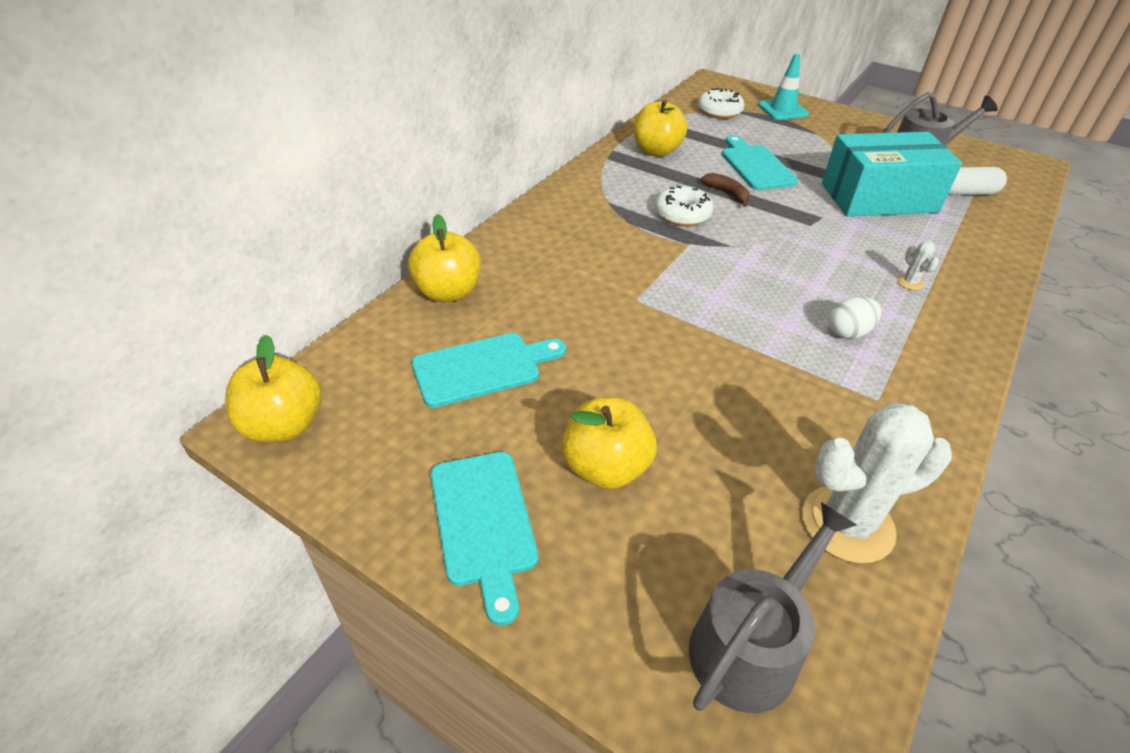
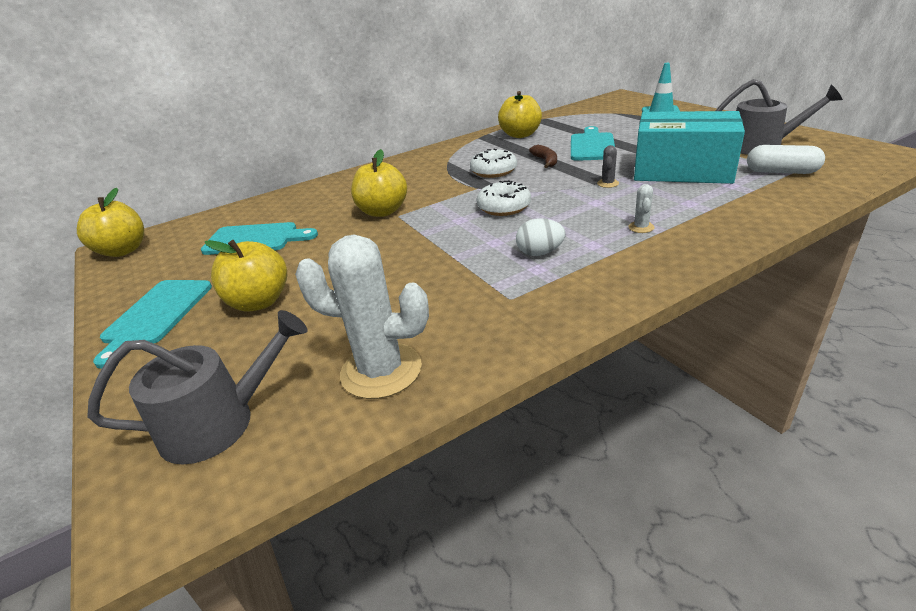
camera: 30 degrees right, 10 degrees down
(448, 292) = (285, 200): yellow apple -> yellow apple (383, 211)
(719, 111) = (602, 113): white donut -> white donut (504, 207)
(824, 223) = (608, 183): none -> grey cactus

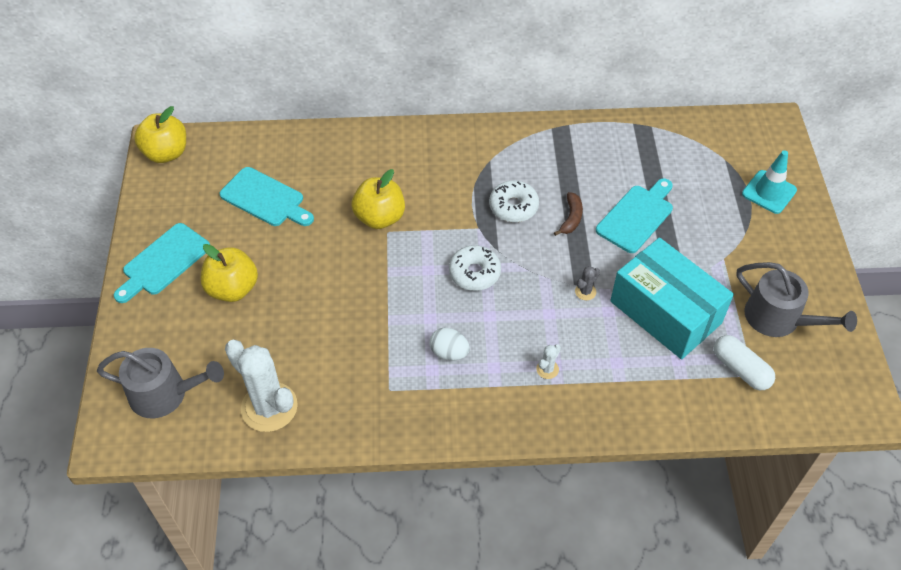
camera: 25 degrees right, 20 degrees up
(520, 135) = (594, 149): yellow apple -> none

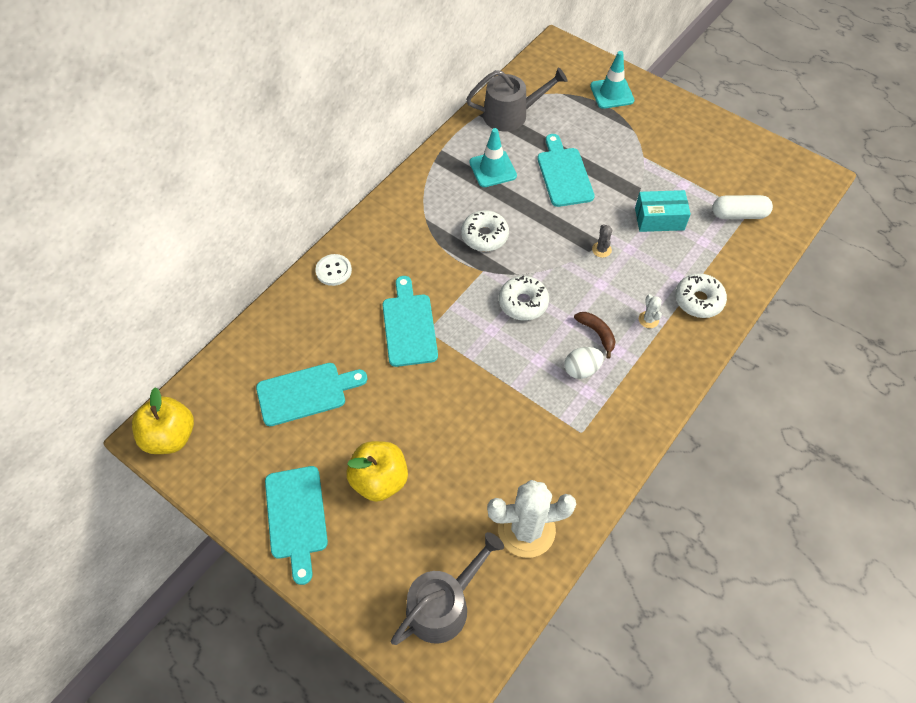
camera: 50 degrees left, 5 degrees up
(380, 217) = (409, 326): yellow apple -> turquoise cutting board
(384, 141) = (333, 271): none -> white button
(571, 218) = (529, 210): brown banana -> brown banana (597, 333)
(587, 168) = (492, 169): none -> turquoise traffic cone
(607, 394) = (698, 300): none -> white donut
(665, 312) = (659, 219): turquoise box -> turquoise box, size x0.55
(778, 318) = (716, 166): grey watering can -> grey watering can (511, 114)

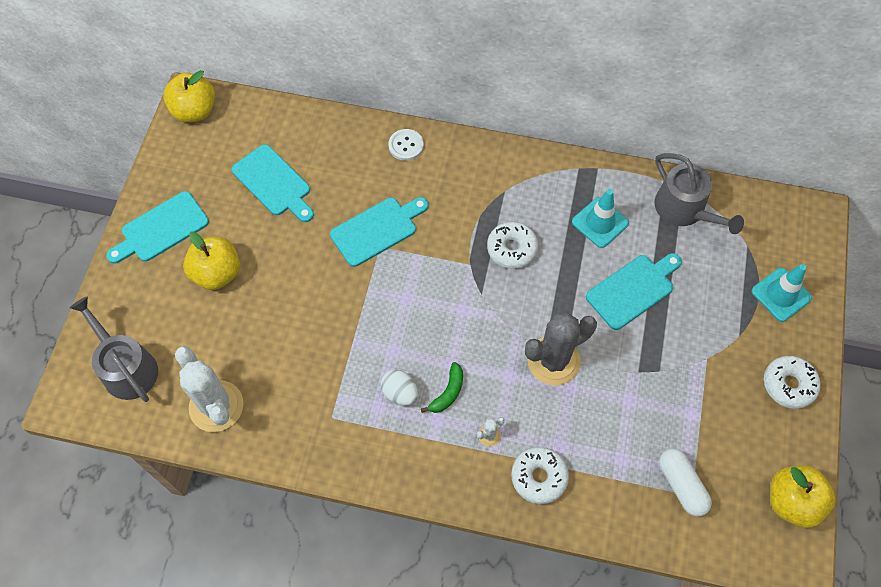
camera: 65 degrees right, 5 degrees up
(443, 605) = (126, 367): grey watering can -> grey watering can turned 150 degrees counterclockwise
(523, 303) = (450, 313): white donut -> white donut (788, 385)
(597, 333) = (448, 392): brown banana -> green banana
(601, 250) = (553, 361): grey cactus -> grey cactus, size x2.44
(659, 219) = (626, 403): turquoise box -> none
(774, 159) = (792, 501): none -> yellow apple

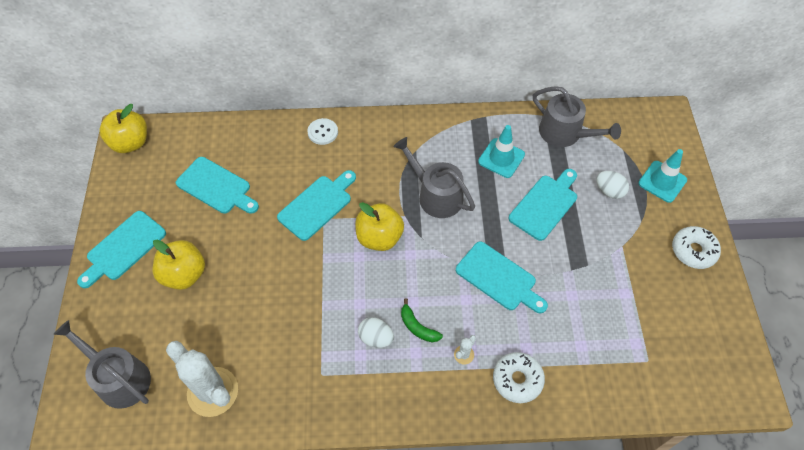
camera: 15 degrees left, 5 degrees down
(448, 392) = (417, 327): green banana -> green banana turned 120 degrees clockwise
(512, 249) = (436, 195): white donut -> grey watering can
(553, 361) = (499, 278): grey cactus -> turquoise cutting board
(681, 485) = (637, 355): white capsule -> none
(713, 291) = (609, 191): none -> white egg
(792, 501) = (729, 345): yellow apple -> yellow apple (379, 237)

